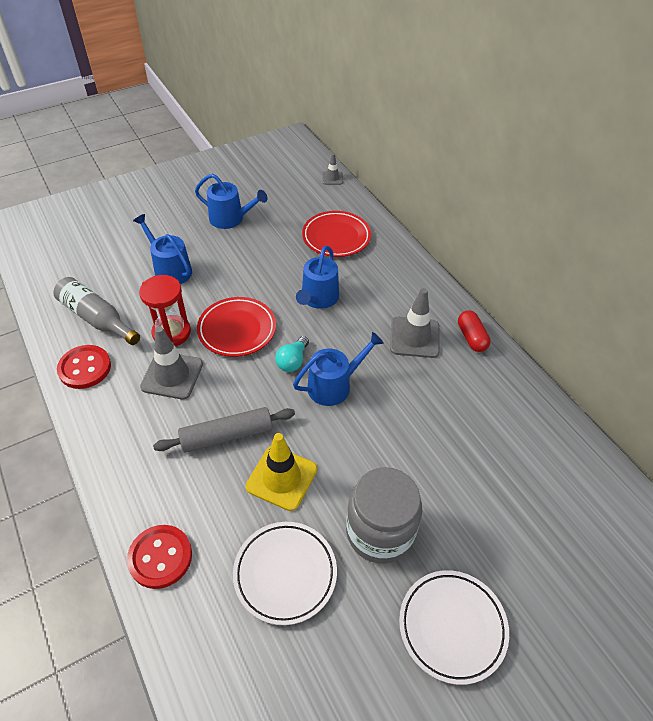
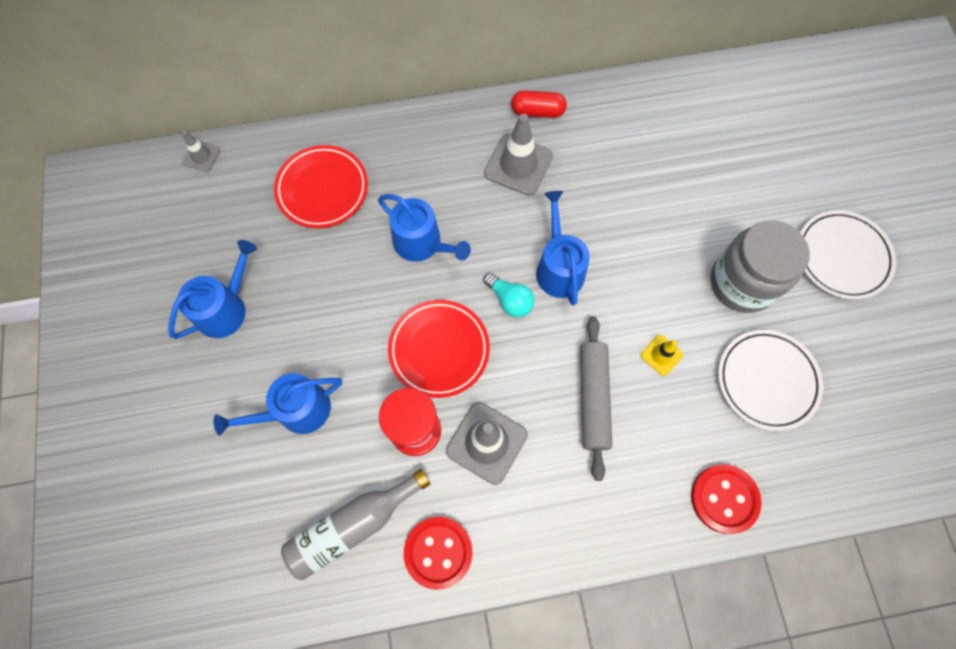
camera: 70 degrees left, 20 degrees up
(281, 478) = (661, 355): yellow traffic cone -> yellow traffic cone, size x0.53

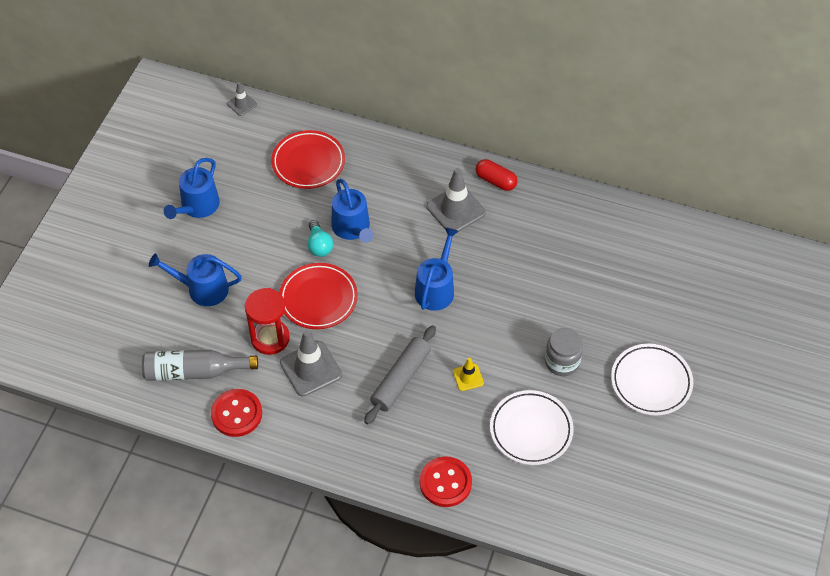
camera: 30 degrees right, 15 degrees down
(226, 308) = (197, 206): blue watering can -> blue watering can turned 135 degrees clockwise
(510, 300) = (387, 292): turquoise light bulb -> turquoise light bulb (319, 245)
(742, 283) = (562, 362): grey jar -> grey jar, size x0.63

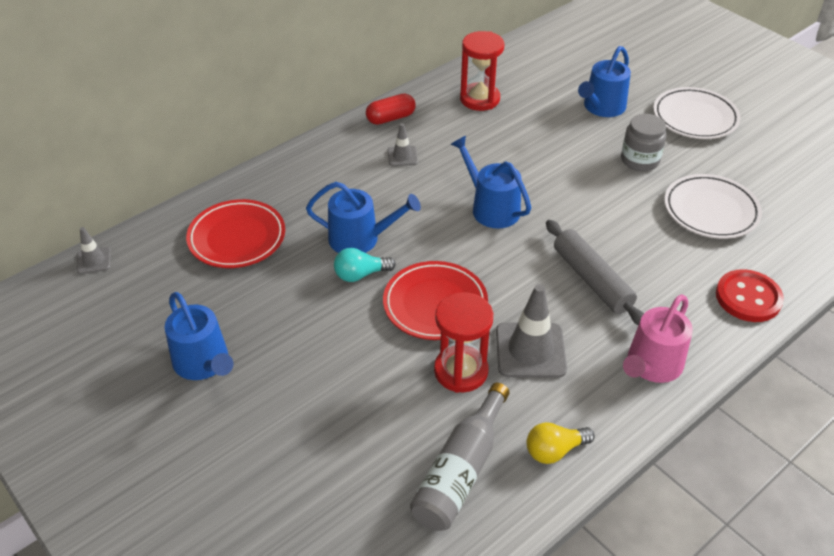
camera: 60 degrees left, 10 degrees down
(202, 289) = (336, 409): blue watering can -> blue watering can (602, 107)
(236, 414) = (554, 450): red button -> yellow light bulb
(319, 245) = (360, 274): turquoise light bulb -> turquoise light bulb turned 150 degrees clockwise
(340, 443) = (651, 365): none -> pink watering can
(456, 209) = (402, 156): grey traffic cone -> grey traffic cone, size x0.53
(468, 377) = (620, 229): yellow traffic cone -> none
(563, 225) = (479, 99): none -> red hourglass

